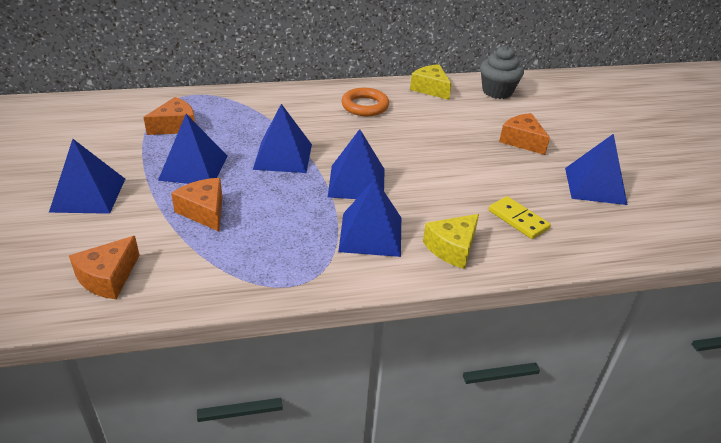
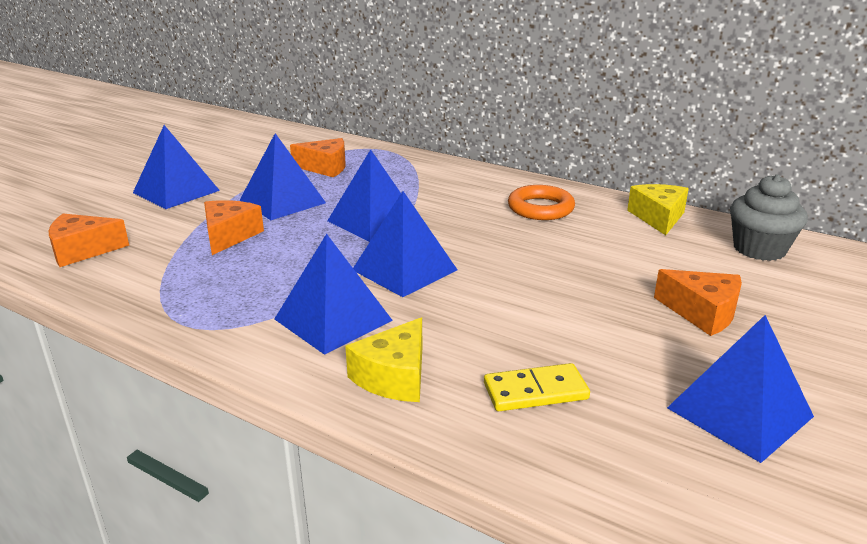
camera: 45 degrees right, 10 degrees down
(452, 248) = (394, 377): yellow cheese -> yellow cheese turned 60 degrees counterclockwise
(518, 219) = (535, 391): yellow domino -> yellow domino turned 75 degrees clockwise
(522, 141) = (702, 313): orange cheese -> orange cheese turned 120 degrees clockwise

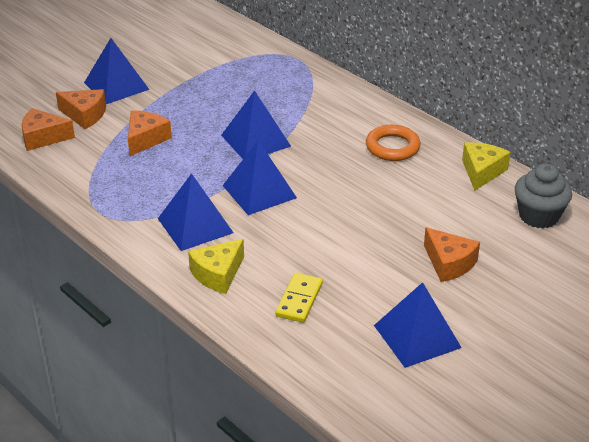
camera: 15 degrees right, 10 degrees up
(282, 201) = (193, 109): blue pyramid -> none
(325, 167) = (239, 74): orange cheese -> orange cheese (85, 115)
(535, 391) = (299, 300): yellow domino -> yellow domino turned 75 degrees counterclockwise

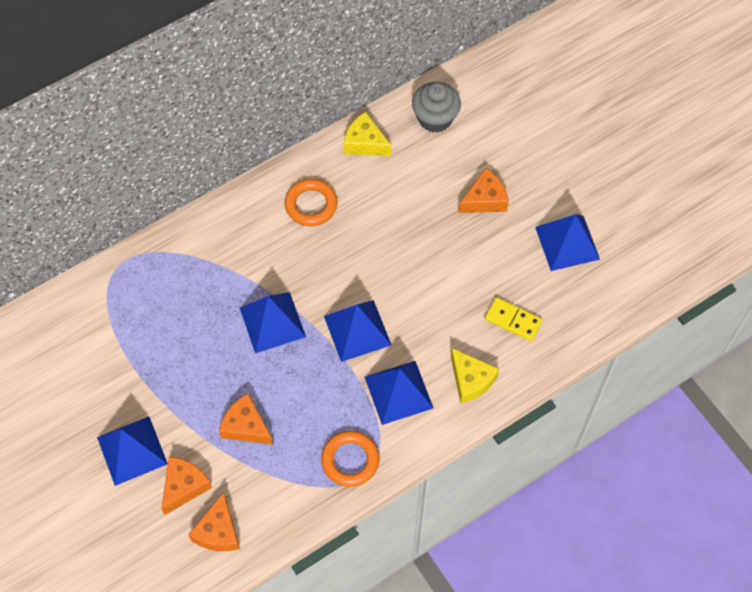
camera: 80 degrees left, 25 degrees up
(117, 203) = (350, 460): none -> orange ring

